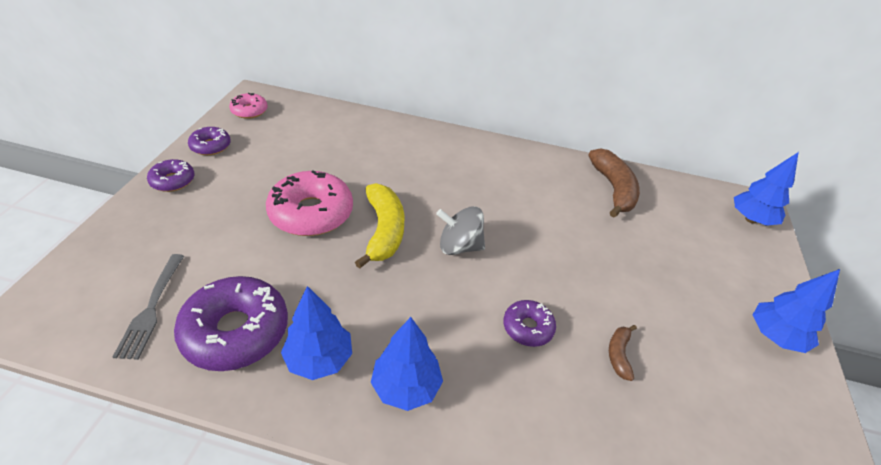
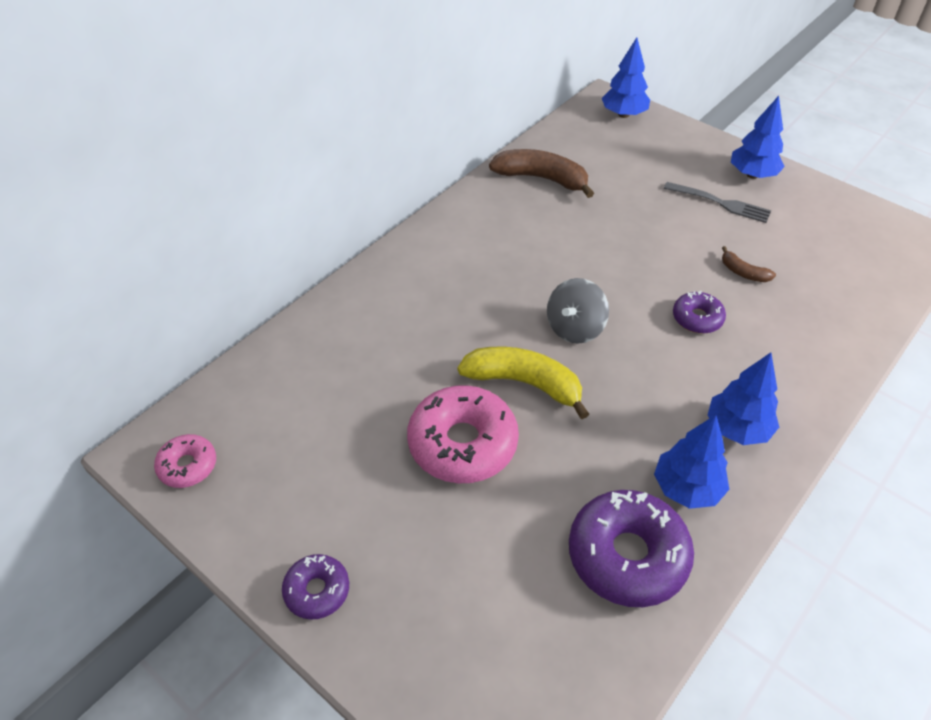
camera: 60 degrees left, 5 degrees up
(151, 308) = (563, 638): grey fork -> grey fork (720, 203)
(210, 146) = (255, 531): purple donut -> none

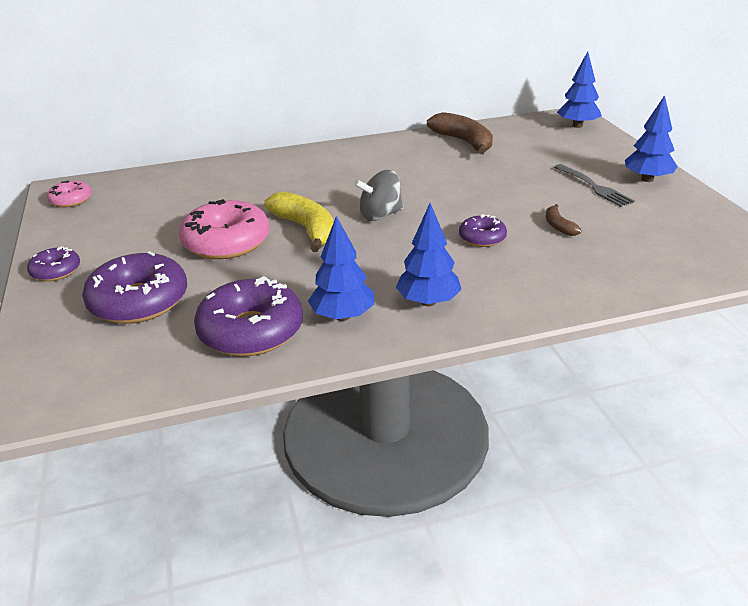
camera: 35 degrees right, 15 degrees down
(470, 581) = (139, 301): none -> purple donut

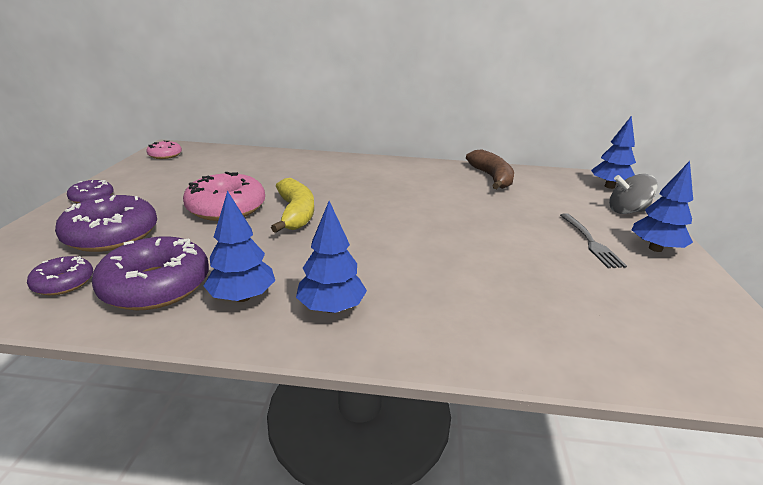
camera: 20 degrees right, 5 degrees down
(380, 215) = (366, 218): grey spinning top -> grey spinning top (627, 211)
(482, 238) = (439, 261): purple donut -> purple donut (63, 283)
(558, 226) = (525, 270): brown banana -> none

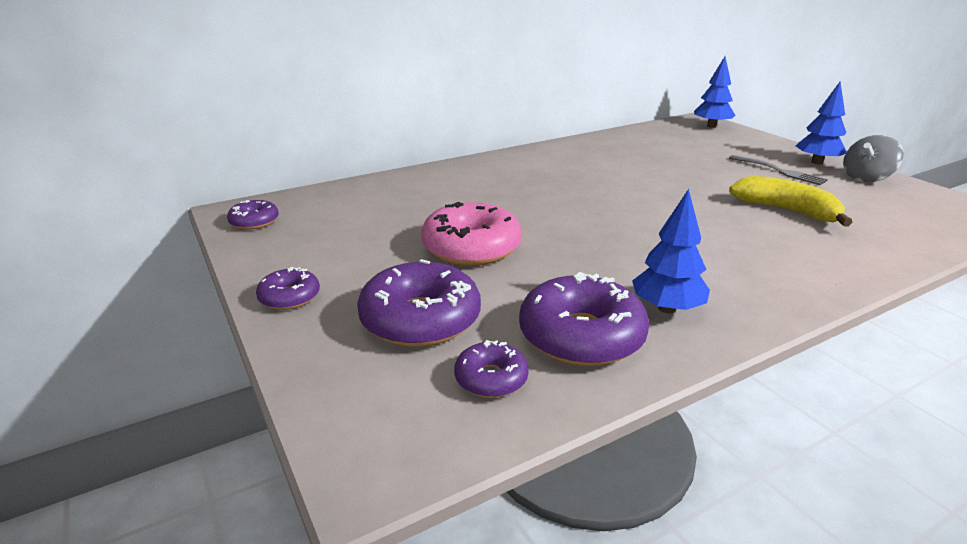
camera: 35 degrees left, 0 degrees up
(165, 155) = (254, 222): pink donut -> purple donut
(296, 213) = (546, 228): yellow banana -> yellow banana (786, 210)
(331, 308) = (739, 284): blue tree -> none
(491, 178) = (625, 143): brown banana -> none
(627, 211) = (755, 141): grey spinning top -> grey spinning top (866, 178)

